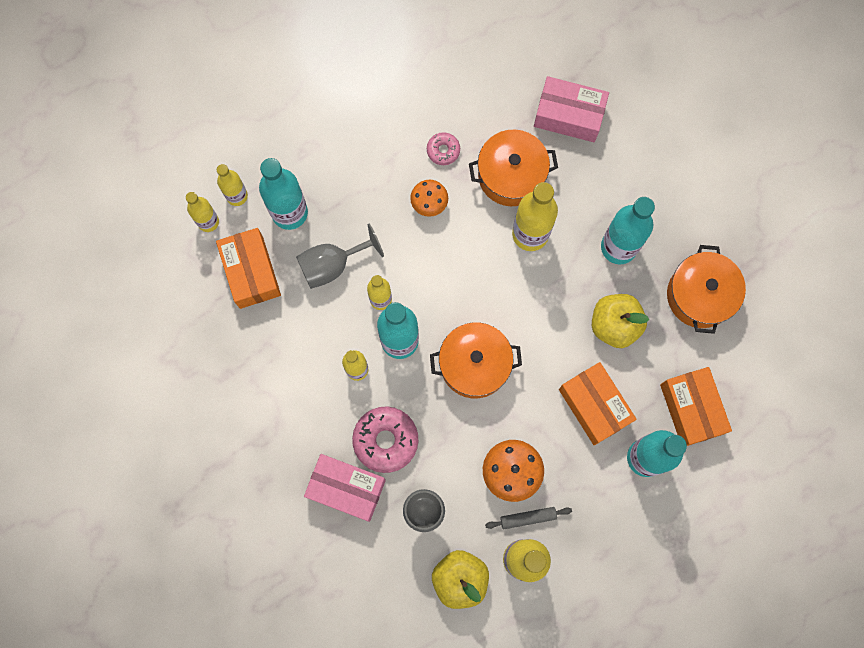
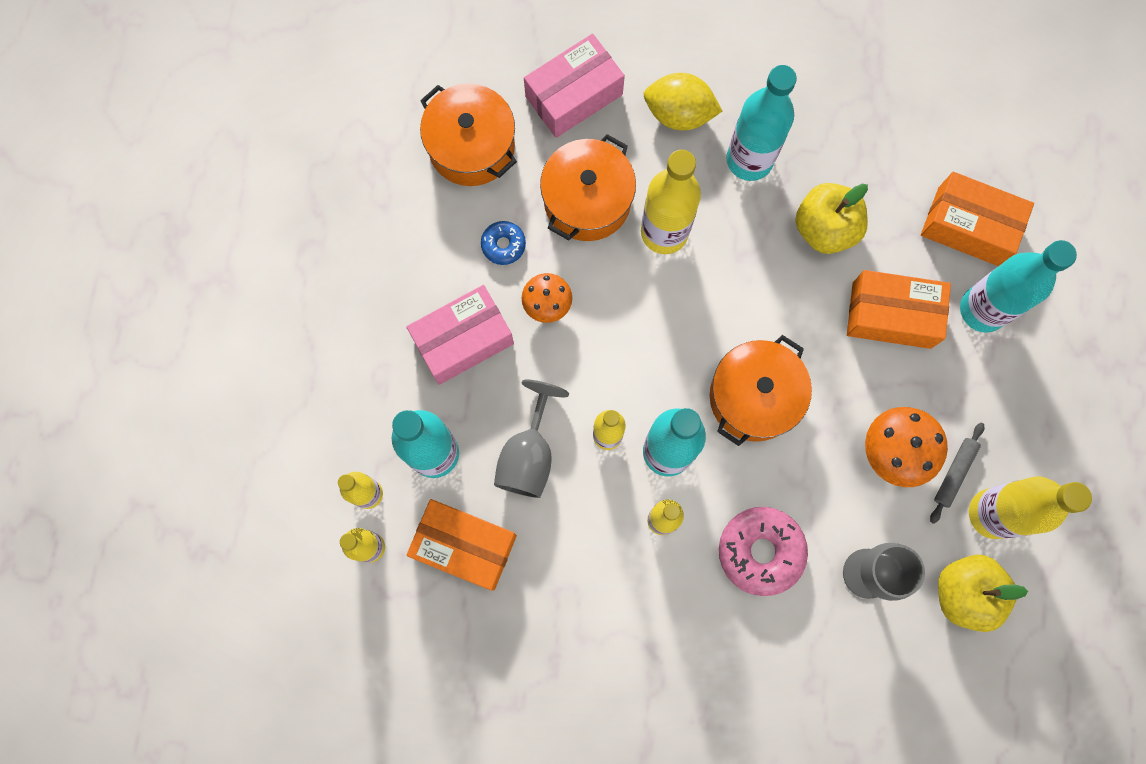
camera: 50 degrees left, 0 degrees up
(346, 488) = (779, 634): pink box -> pink box (463, 340)
(443, 150) = (503, 245): pink donut -> blue donut
(611, 184) = (679, 113): none -> yellow lemon
(700, 295) = (861, 125): orange pot -> orange pot (471, 146)

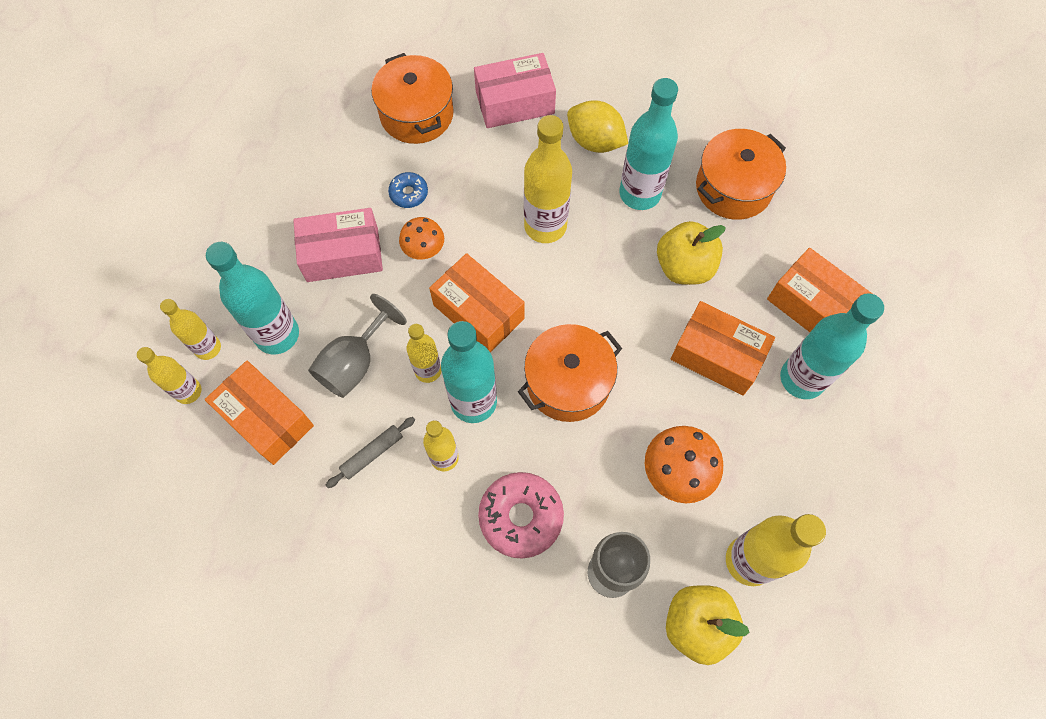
camera: 20 degrees right, 10 degrees down
(587, 200) = (492, 182): orange pot -> orange pot (733, 187)
(633, 353) = (478, 312): none -> orange box
(954, 473) = (726, 511): grey rolling pin -> grey rolling pin (372, 454)

